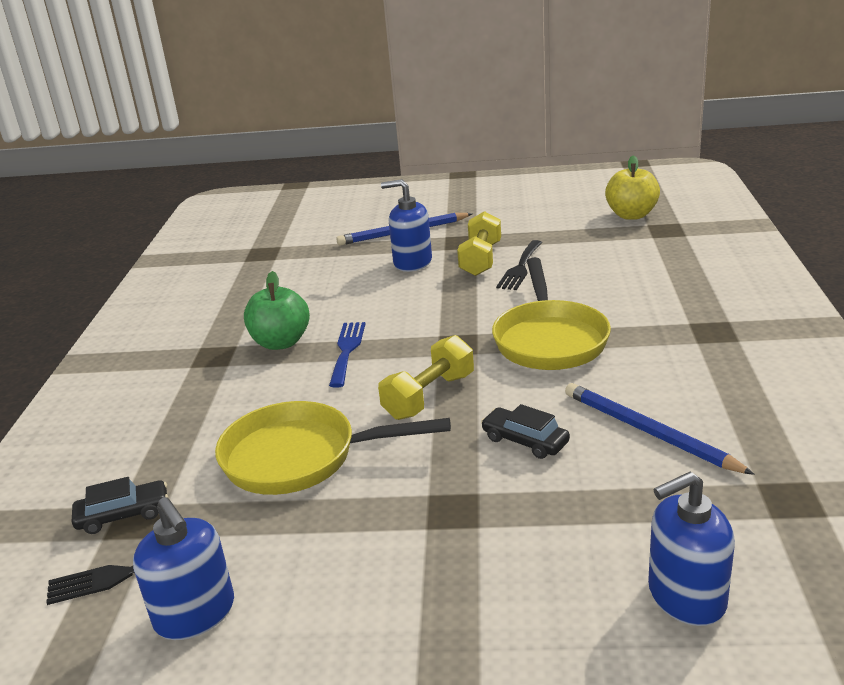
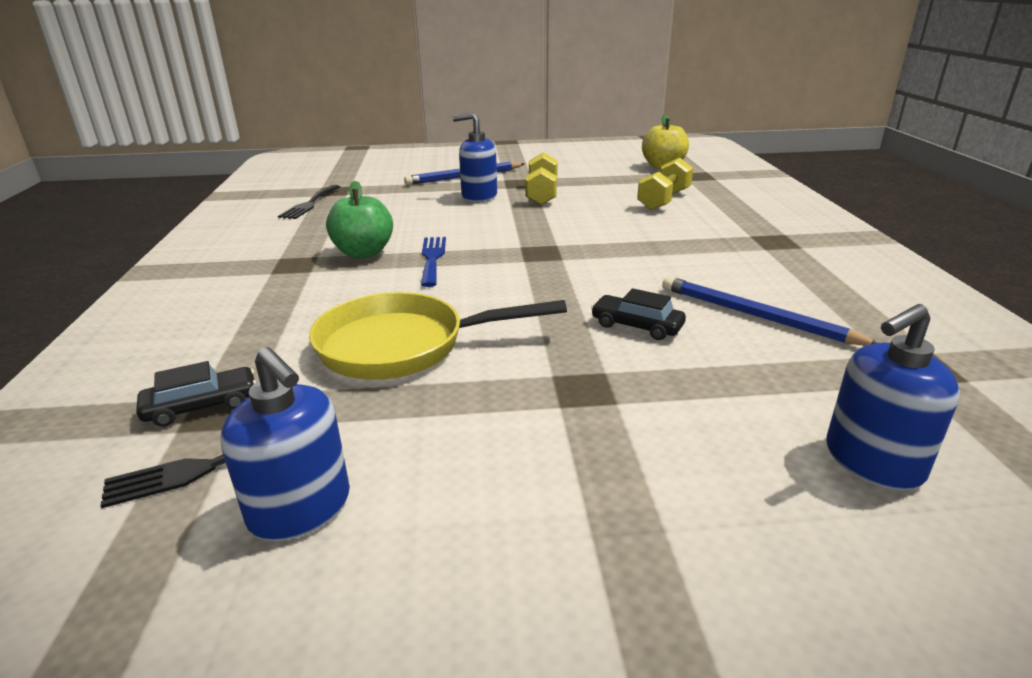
camera: 10 degrees left, 0 degrees up
(429, 396) = (526, 292): yellow dumbbell -> yellow dumbbell (664, 200)
(520, 268) = (580, 199): black fork -> black fork (310, 204)
(549, 339) = (627, 248): yellow pan -> none

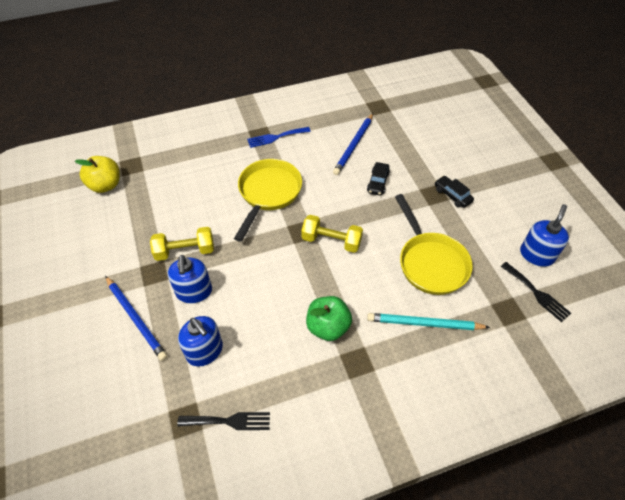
camera: 105 degrees left, 25 degrees up
(202, 406) = (509, 319): black car -> black car (452, 195)
(293, 317) = (424, 324): none -> turquoise pencil
(432, 258) = (325, 284): blue fork -> blue fork (276, 137)
(629, 237) = (268, 193): none -> yellow pan
(664, 200) = (193, 181): yellow dumbbell -> yellow dumbbell (331, 241)
(872, 461) = (441, 126): blue soap dispenser -> blue soap dispenser (205, 351)

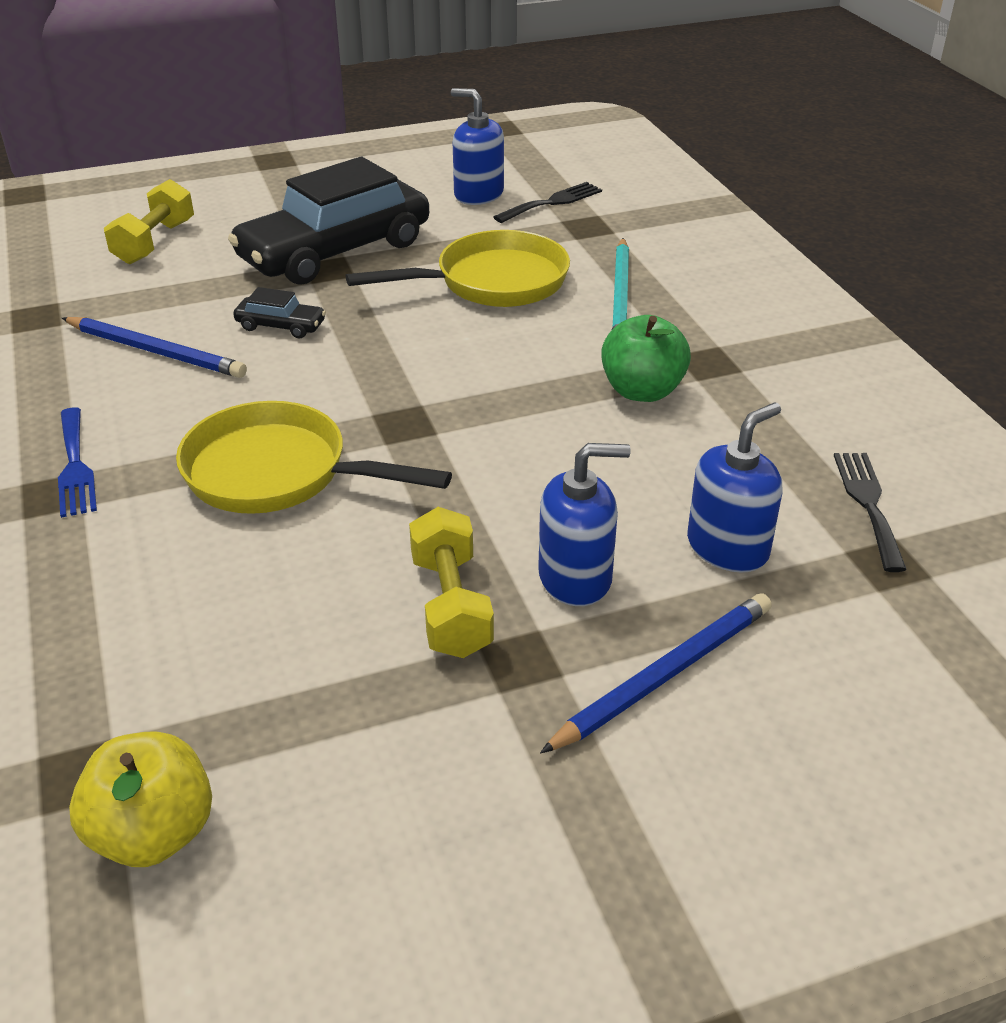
camera: 90 degrees left, 15 degrees down
(331, 241) = (435, 385): yellow dumbbell -> yellow dumbbell (154, 242)
(452, 195) = (335, 251): black car -> black car, size x2.45

